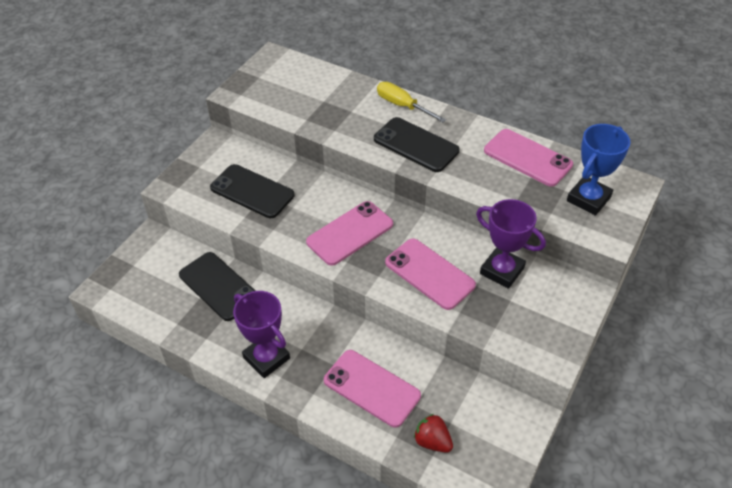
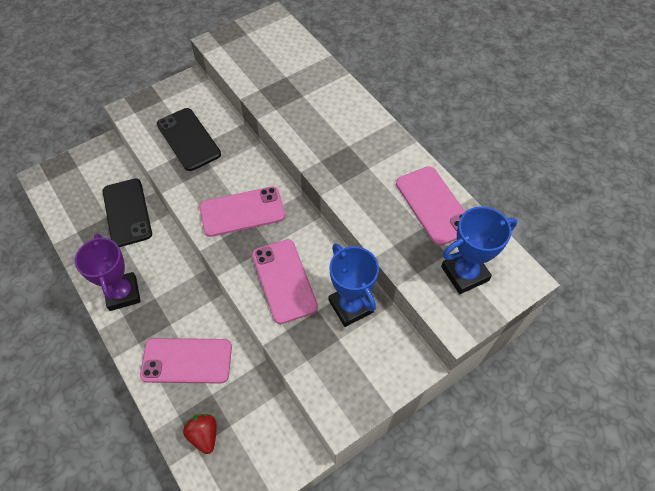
camera: 25 degrees right, 10 degrees up
(372, 388) = (187, 361): pink phone -> pink phone turned 60 degrees counterclockwise
(402, 106) = (352, 107): yellow screwdriver -> none
(416, 145) = (337, 151): black phone -> none
(502, 270) = (351, 306): purple trophy -> blue trophy

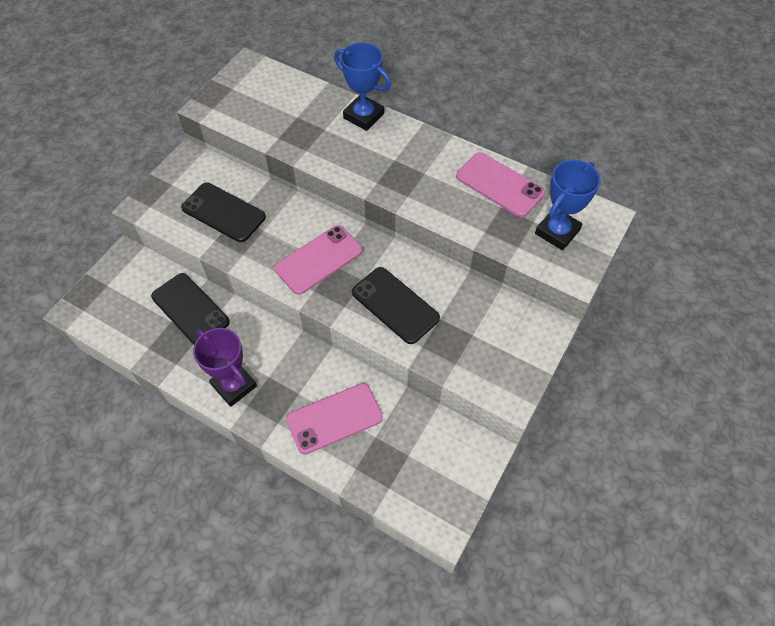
camera: 25 degrees left, 0 degrees up
(204, 435) = (390, 474): red strawberry -> none
(284, 281) = (395, 305): pink phone -> black phone
(351, 306) = (467, 303): blue trophy -> blue trophy (363, 116)

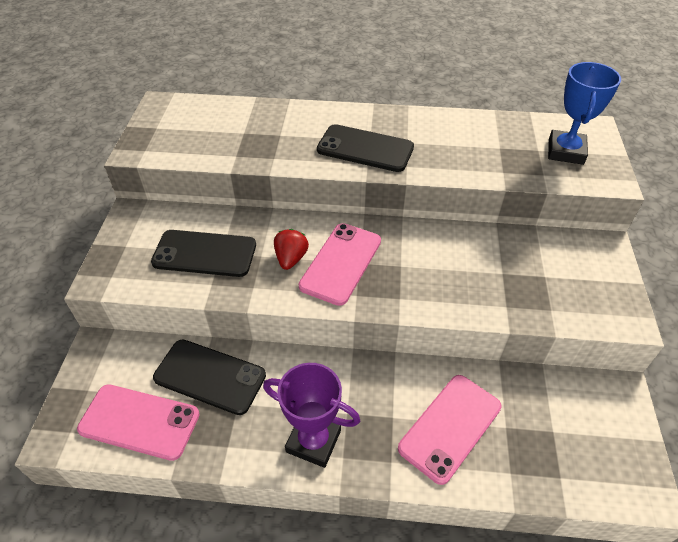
camera: 25 degrees left, 10 degrees down
(284, 241) = (291, 258): none -> red strawberry
(363, 116) = (312, 113): blue trophy -> none
(395, 305) = (450, 277): black phone -> black phone (365, 149)
(499, 185) = (483, 131): pink phone -> pink phone (139, 422)

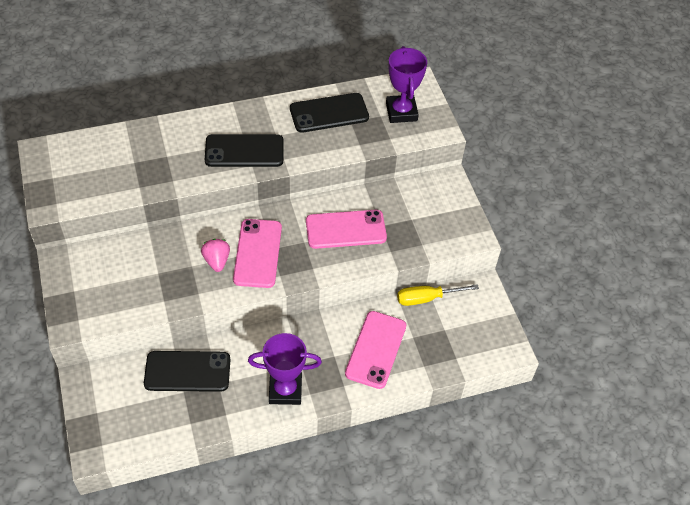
camera: 25 degrees left, 5 degrees up
(139, 422) = (151, 420): pink phone -> pink phone (346, 229)
(205, 254) = (145, 277): black phone -> black phone (329, 113)
(291, 258) = (217, 261): red strawberry -> pink strawberry
(539, 382) = (427, 298): none -> yellow screwdriver
(565, 151) = (401, 112): blue trophy -> purple trophy

